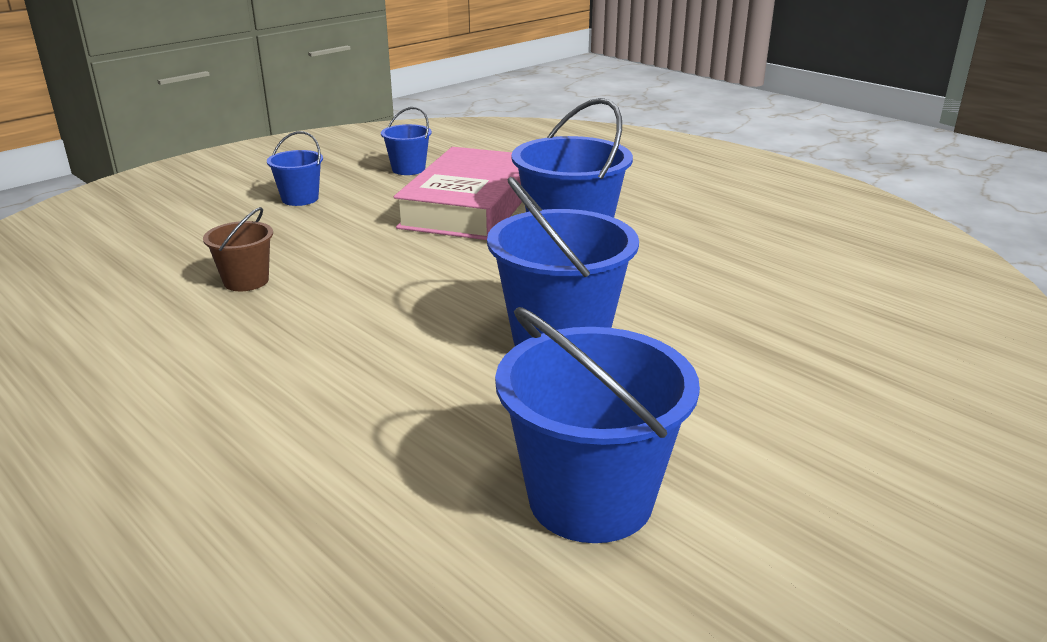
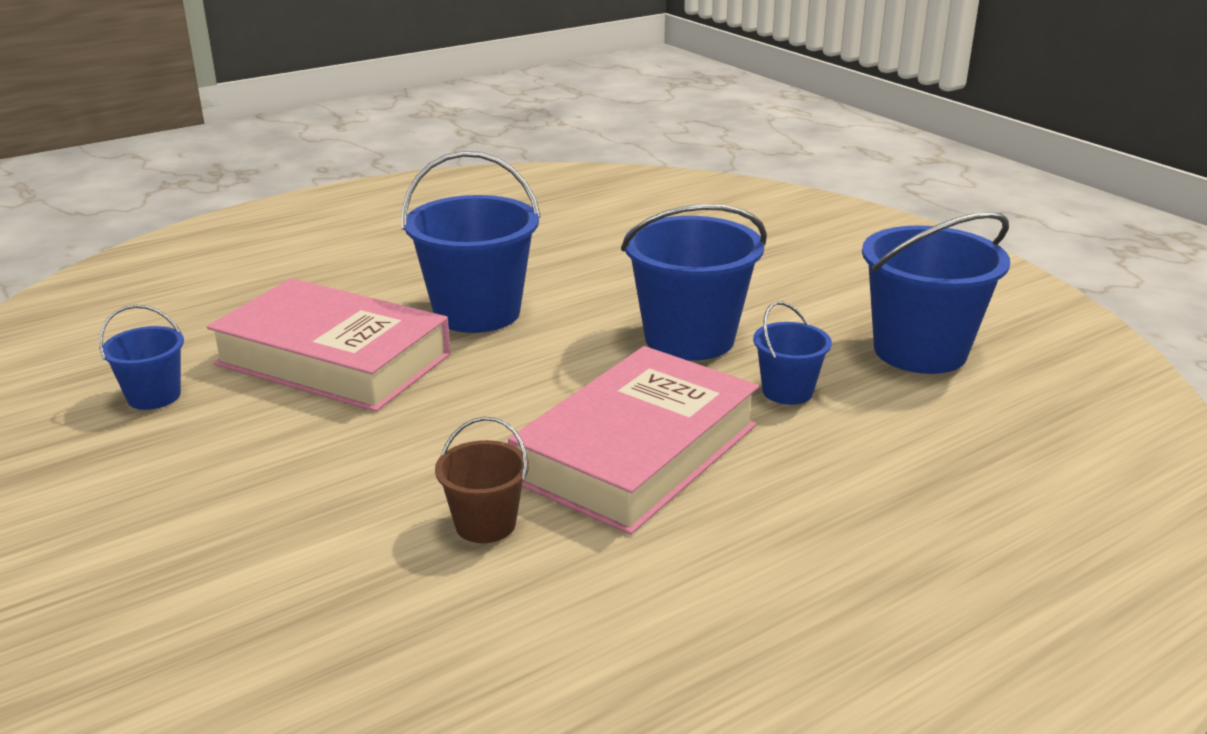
camera: 80 degrees left, 0 degrees up
(300, 199) = (203, 489): blue bucket -> blue bucket (787, 391)
(340, 328) = (637, 452): none -> pink book

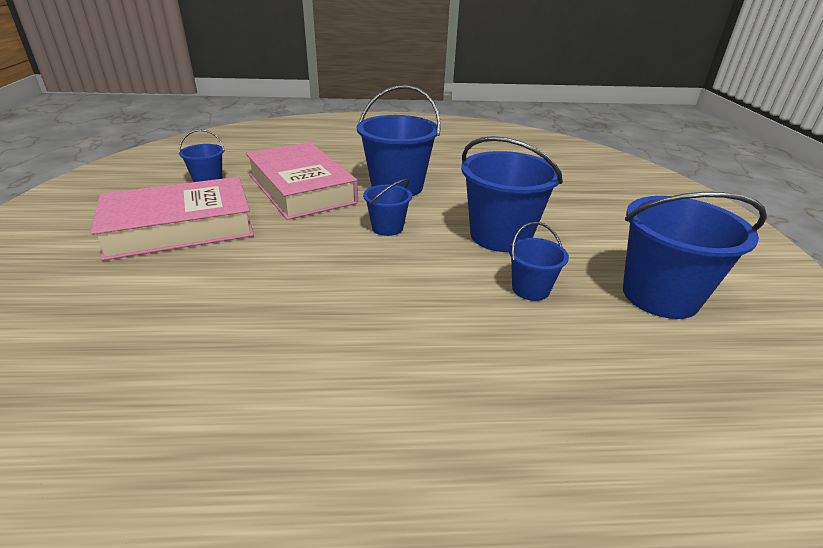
camera: 30 degrees right, 5 degrees up
(485, 524) = (261, 300): brown bucket -> none
(535, 375) = (387, 228): none -> blue bucket
(637, 452) = (391, 292): pink book -> pink book (180, 227)

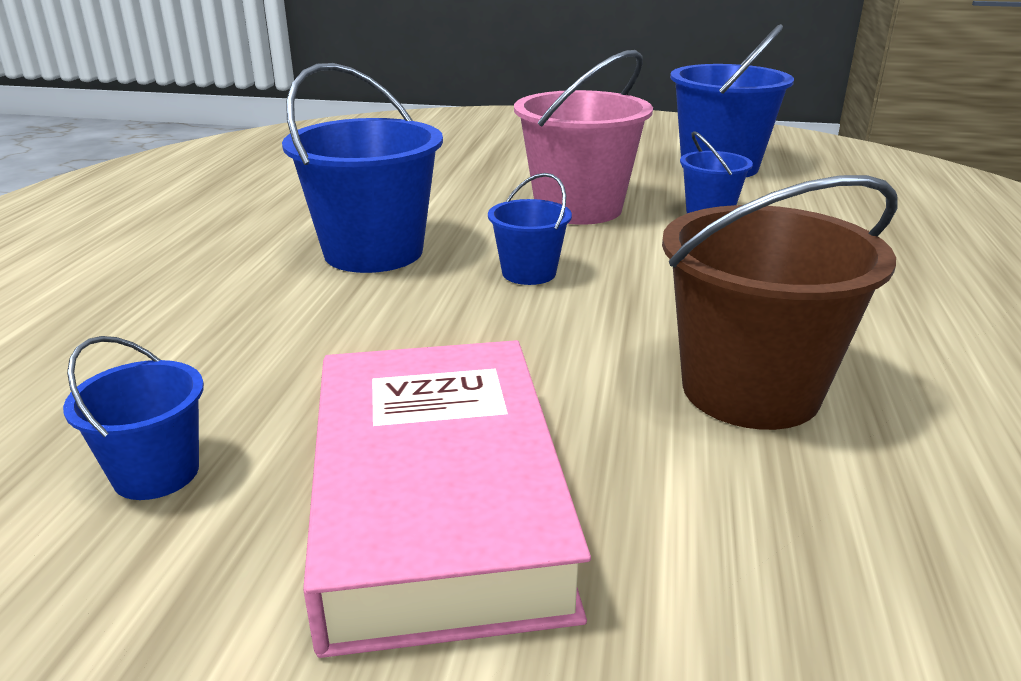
camera: 75 degrees left, 5 degrees down
(257, 300) = (750, 390): none -> brown bucket
(301, 188) = (313, 340): pink book -> none
(500, 236) = (578, 208): blue bucket -> pink bucket

